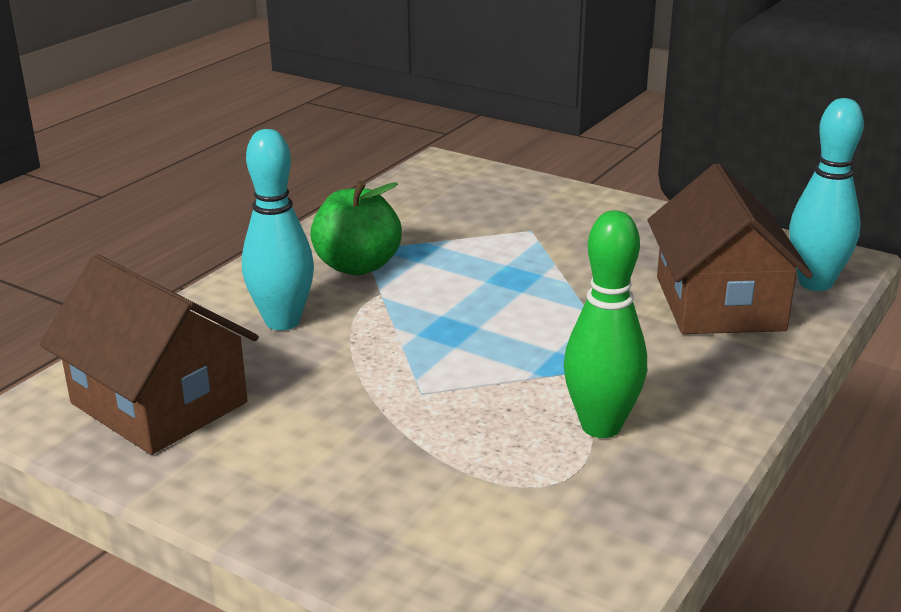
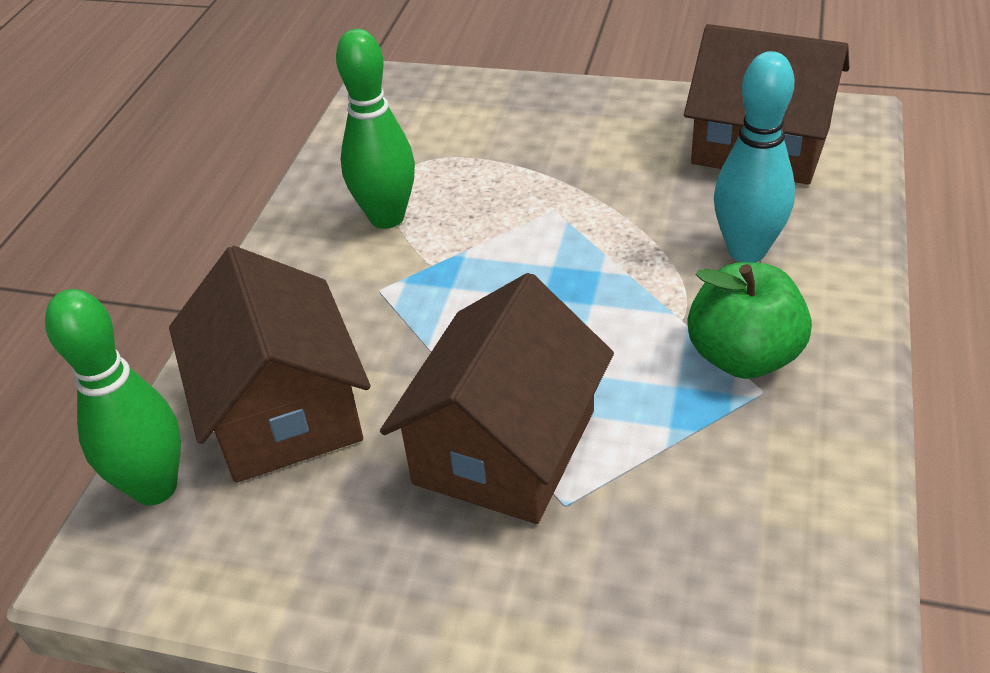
camera: 165 degrees right, 15 degrees up
(556, 257) = (505, 447): none -> brown house
(815, 283) = (155, 488): turquoise bowling pin -> green bowling pin

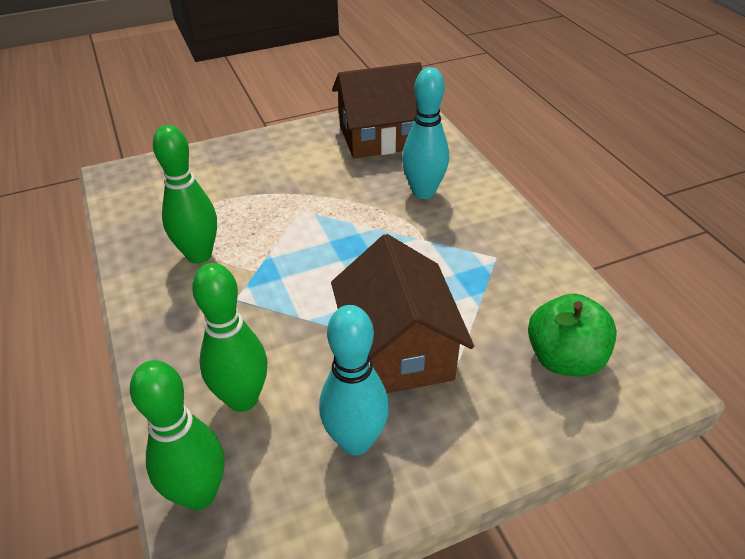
camera: 40 degrees left, 0 degrees up
(283, 410) = (243, 399): brown house -> green bowling pin
(353, 528) = (355, 441): none -> turquoise bowling pin
(743, 356) = (471, 244): green apple -> green apple (564, 359)

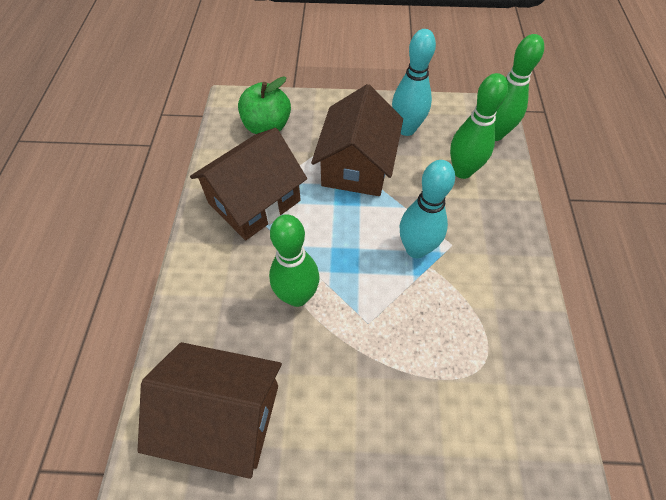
camera: 155 degrees left, 15 degrees up
(199, 255) = (475, 304): green bowling pin -> green bowling pin (297, 296)
(423, 192) = (244, 297): turquoise bowling pin -> turquoise bowling pin (416, 249)
(487, 263) = (254, 202): none -> brown house

